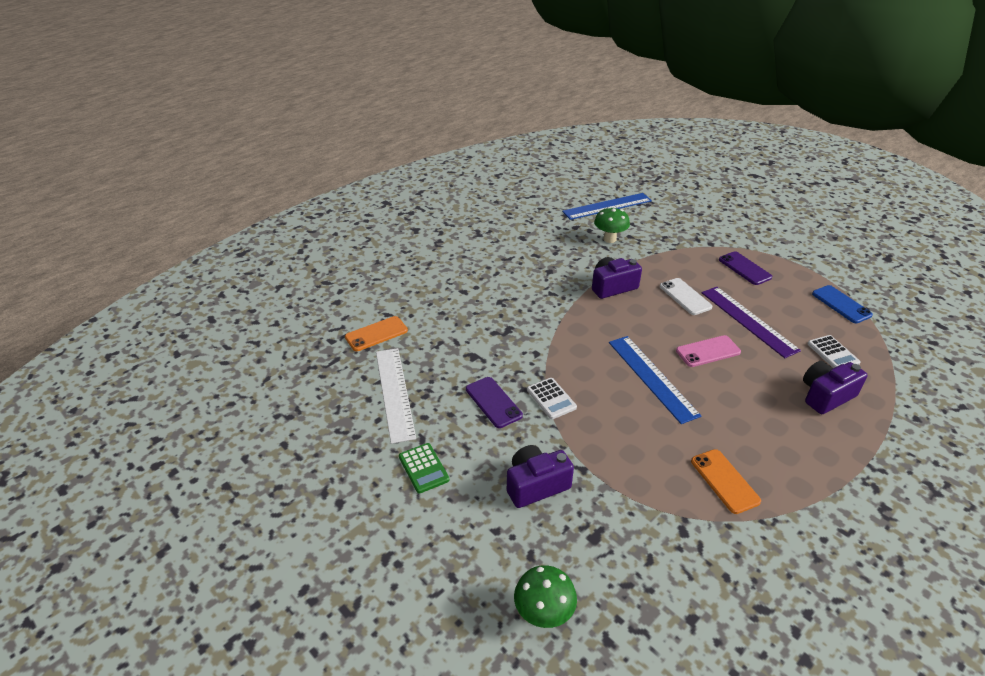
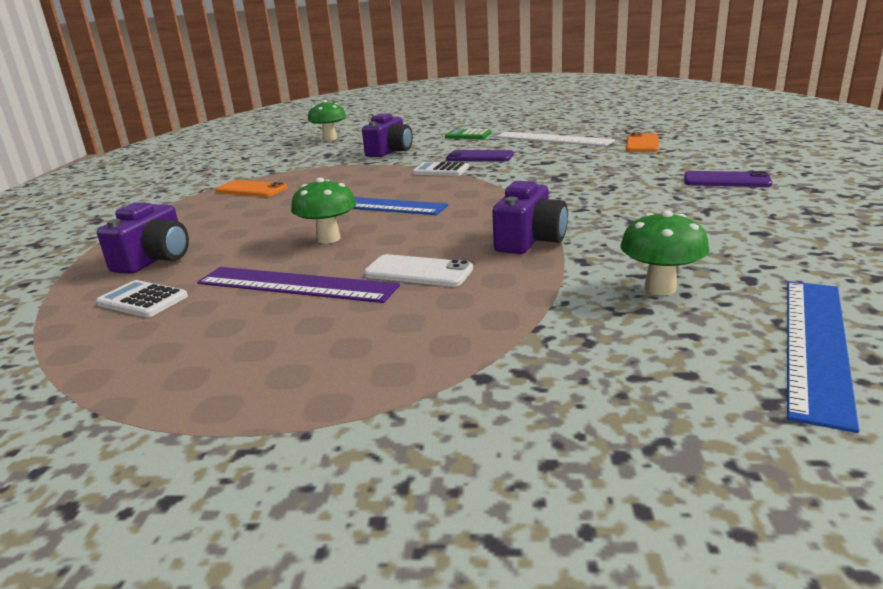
camera: 140 degrees right, 15 degrees down
(708, 351) = (328, 239): pink phone -> green mushroom
(744, 268) = (359, 358): purple phone -> purple phone (726, 180)
(841, 304) = (117, 380): blue phone -> none

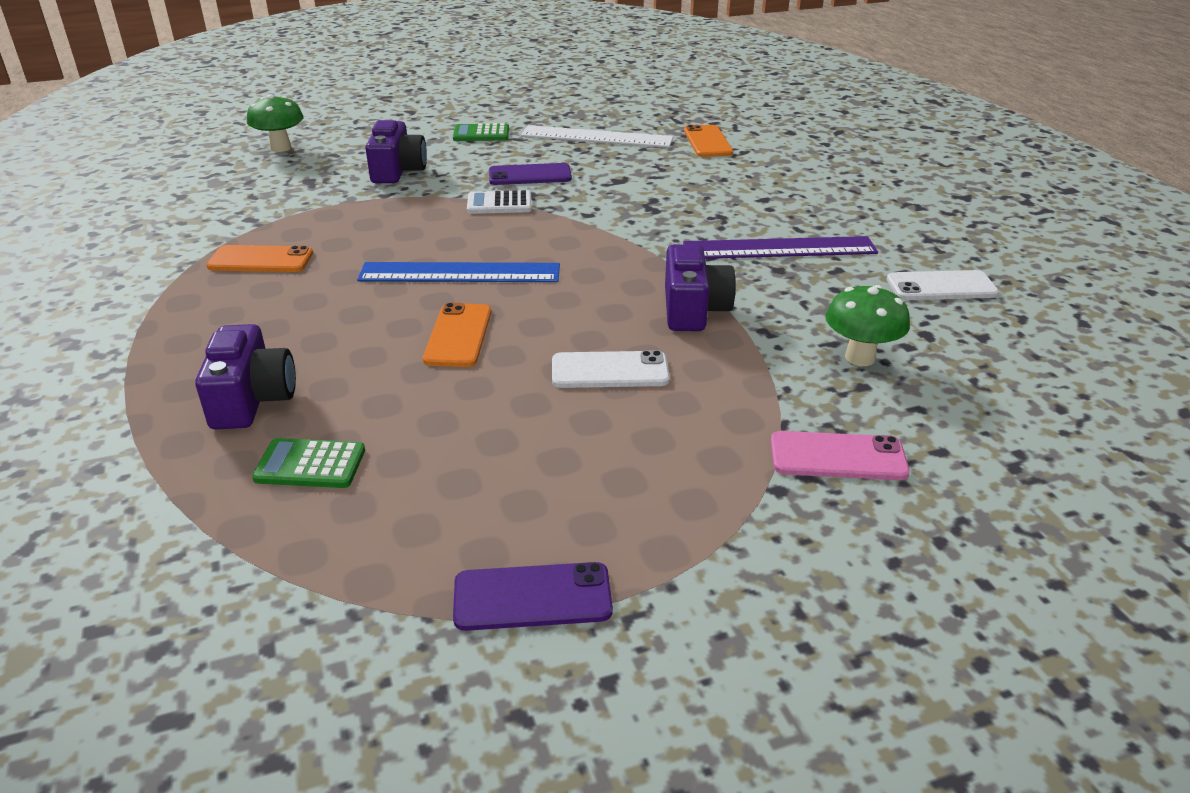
camera: 25 degrees left, 10 degrees up
(142, 300) = (310, 464): white calculator -> green calculator
(295, 285) = (485, 411): purple ruler -> purple ruler (779, 248)
(328, 239) = (458, 335): green mushroom -> orange phone
(567, 361) = (837, 457): none -> pink phone
(726, 180) = (830, 199): purple phone -> purple phone (532, 597)
(795, 245) = (941, 287): none -> white phone
(815, 344) = (1014, 401): blue ruler -> none

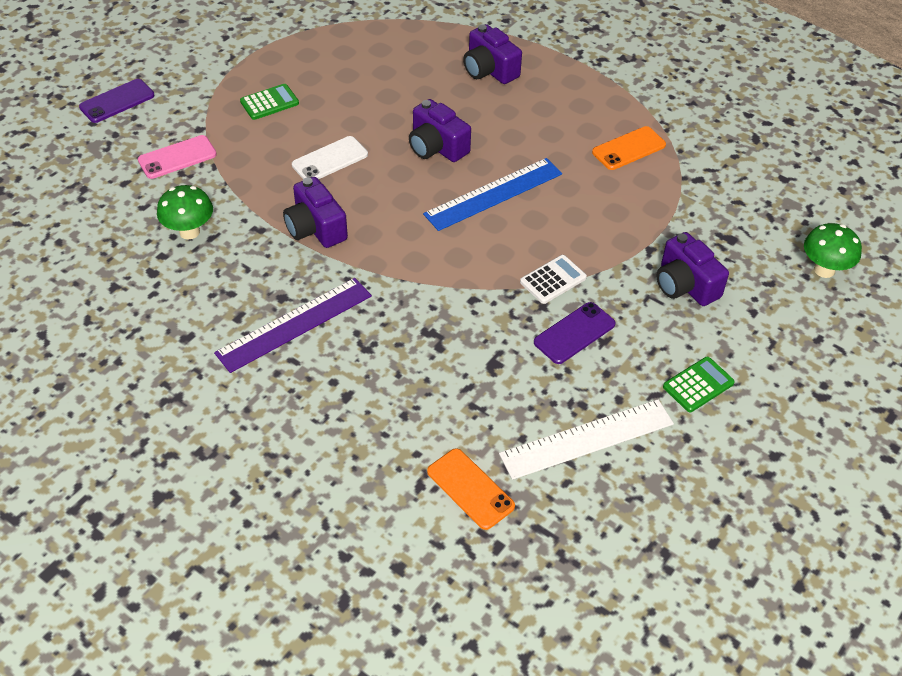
camera: 145 degrees right, 15 degrees up
(310, 464) = (420, 56): green calculator -> green calculator (269, 102)
(458, 335) = (437, 147): orange phone -> purple camera
(532, 597) = (274, 48): purple phone -> purple phone (117, 101)
(941, 287) = (153, 331): white phone -> none

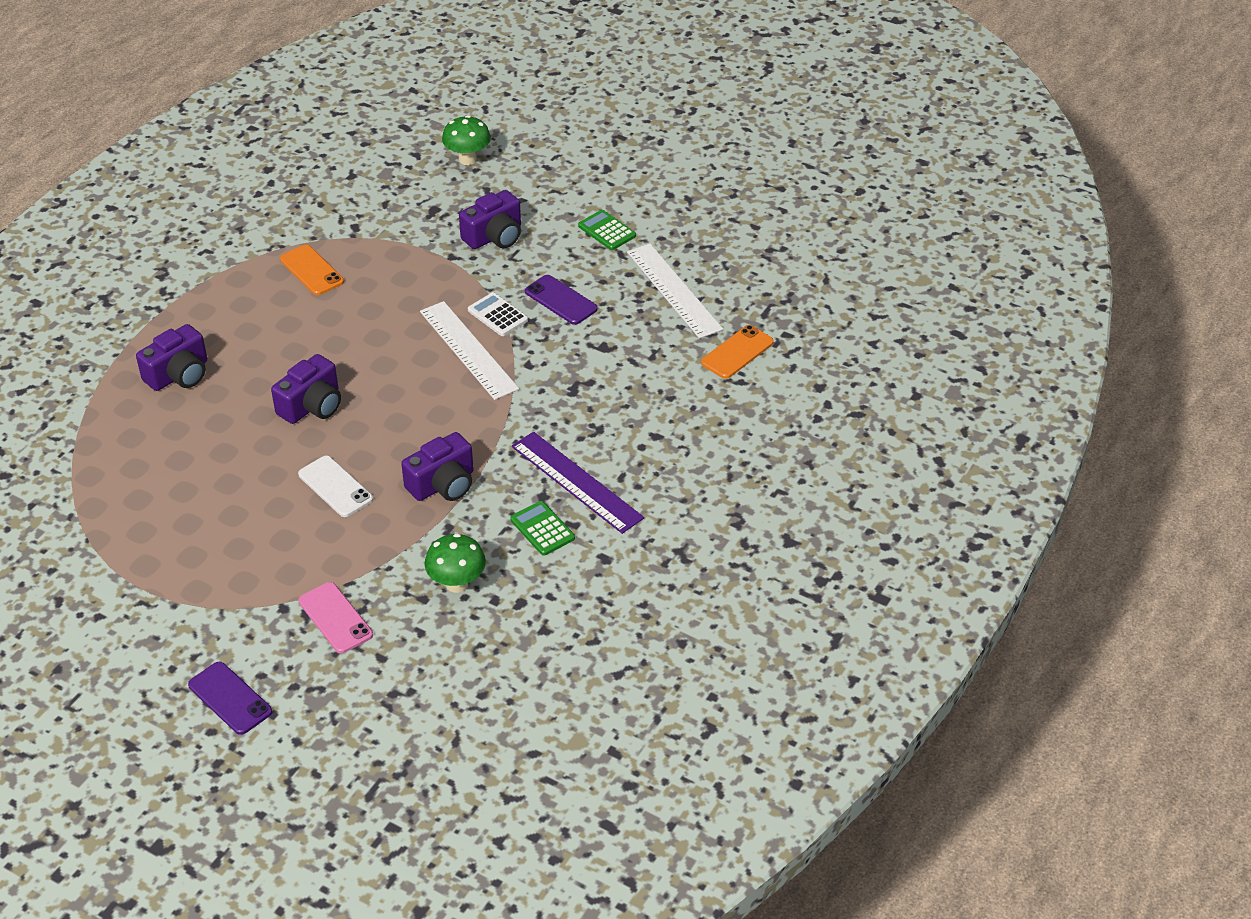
camera: 95 degrees left, 5 degrees down
(269, 102) = (234, 552): green calculator -> green calculator (542, 529)
(493, 194) = (383, 360): blue ruler -> none
(501, 254) = (468, 350): none -> white ruler

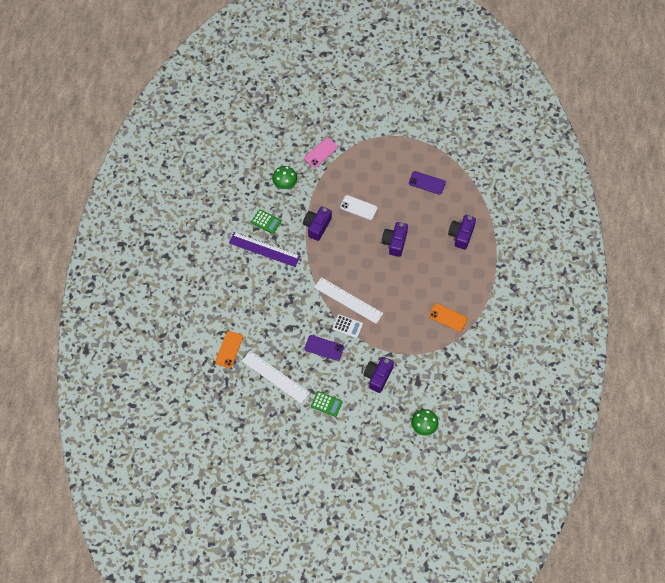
camera: 155 degrees right, 20 degrees up
(230, 698) = (337, 109): purple phone -> purple phone (427, 183)
(335, 618) = (321, 153): pink phone -> pink phone turned 75 degrees counterclockwise

